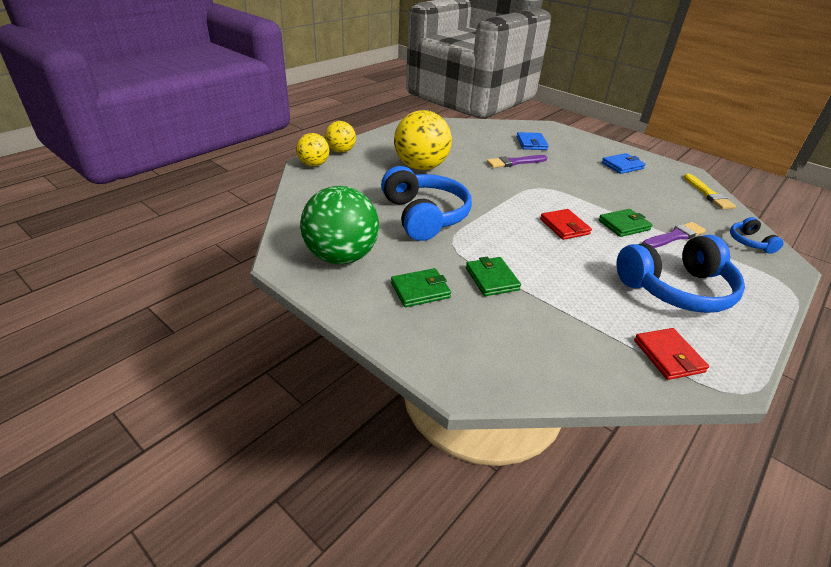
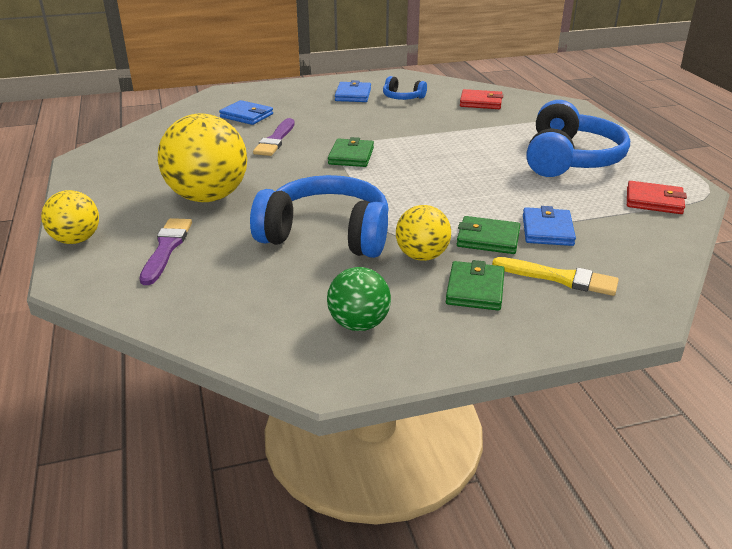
camera: 55 degrees left, 5 degrees down
(314, 164) = (84, 275): yellow ball -> yellow ball (422, 256)
(341, 257) = (359, 324): green ball -> green ball, size x0.56
(538, 304) = (547, 230): none -> blue wallet
(564, 227) = (431, 166): red wallet -> red wallet (481, 102)
(624, 225) = (456, 139): green wallet -> green wallet (351, 156)
(674, 236) = (494, 126): purple brush -> purple brush (166, 248)
(708, 194) = (444, 85): yellow brush -> yellow brush (560, 278)
(749, 242) = (529, 103): blue headphones -> blue headphones (402, 97)

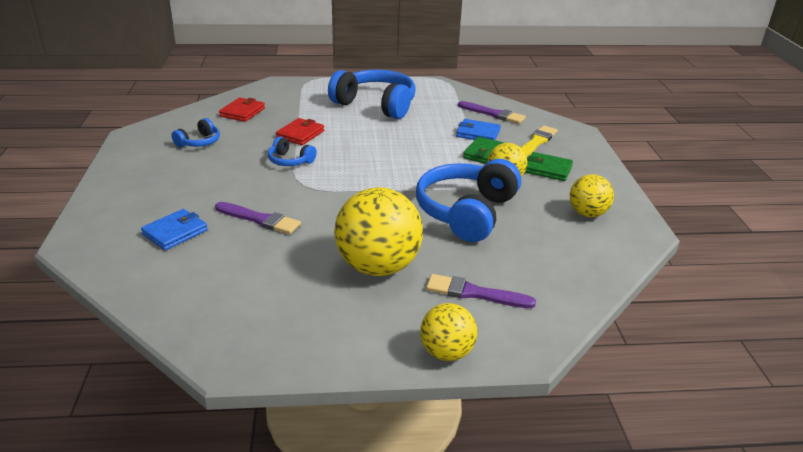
camera: 80 degrees left, 0 degrees up
(351, 156) = (323, 184): green wallet -> none
(353, 95) = (168, 165): blue wallet -> none
(359, 324) = (587, 213): green ball -> yellow ball
(391, 136) = (290, 161): none -> blue headphones
(628, 239) = (493, 114): none -> purple brush
(654, 201) = (448, 96): red wallet -> red wallet (300, 134)

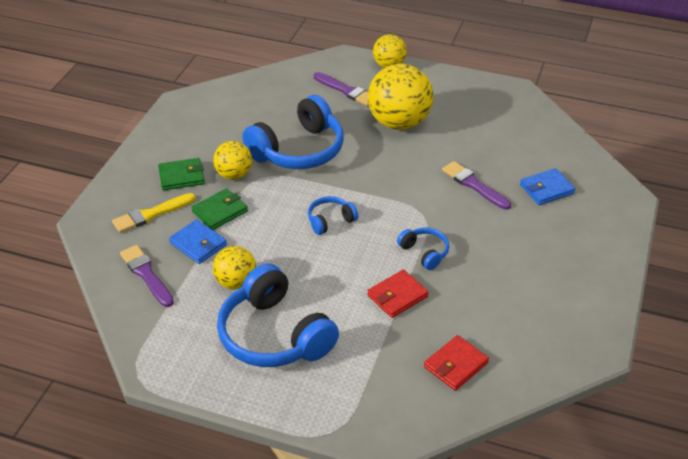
camera: 155 degrees left, 10 degrees up
(199, 142) = (518, 311): blue headphones -> blue headphones (330, 220)
(548, 169) = (181, 176): green wallet -> green wallet turned 60 degrees counterclockwise
(587, 213) = (203, 125): yellow ball -> yellow ball (236, 282)

